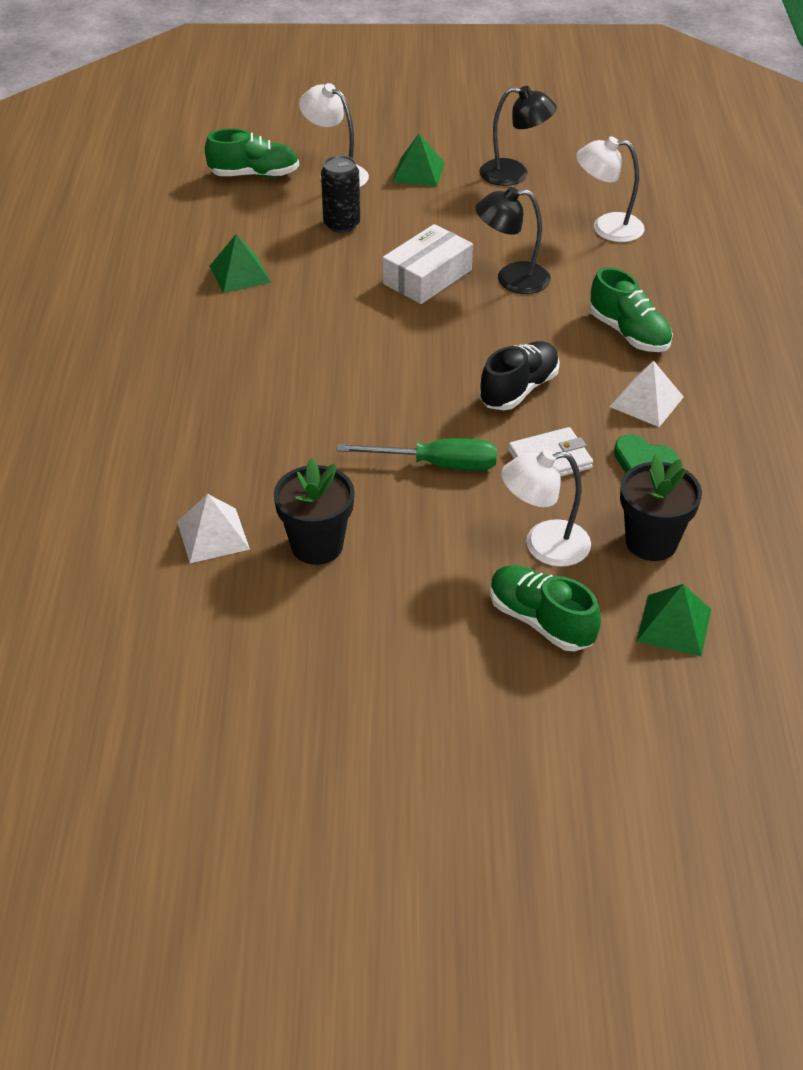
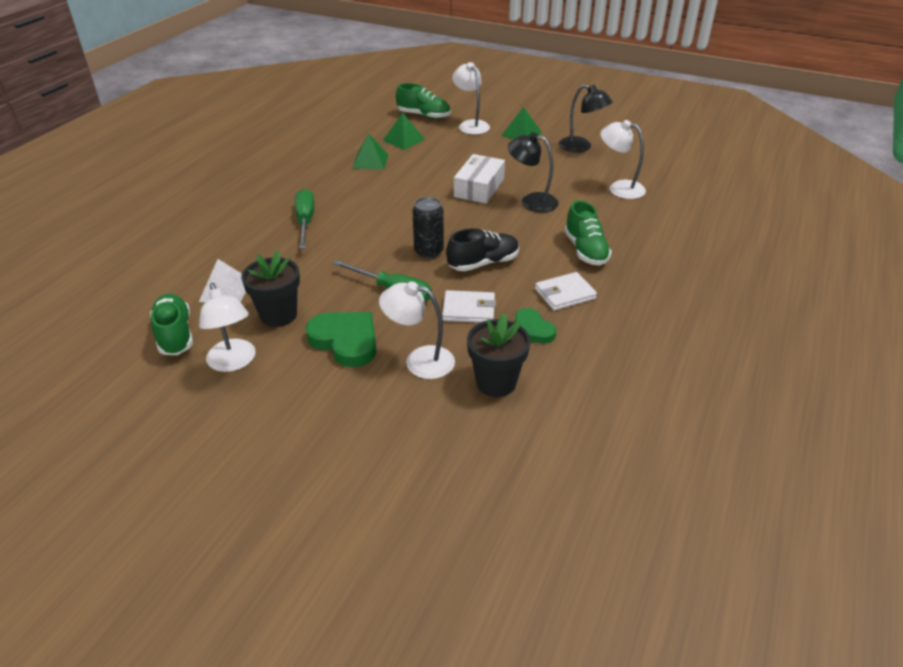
camera: 25 degrees right, 5 degrees down
(230, 398) = (305, 221): none -> green screwdriver
(317, 628) = (234, 362): none -> white lamp
(341, 224) = (451, 150): black can -> black can (428, 251)
(427, 277) = (479, 188): white box -> white box turned 45 degrees counterclockwise
(433, 551) = (345, 341): none -> green heart
(541, 621) = (376, 407): green shoe -> green shoe (175, 335)
(646, 402) = (565, 294): white pyramid -> white wallet
(674, 625) = (467, 443): green pyramid -> green pyramid (403, 140)

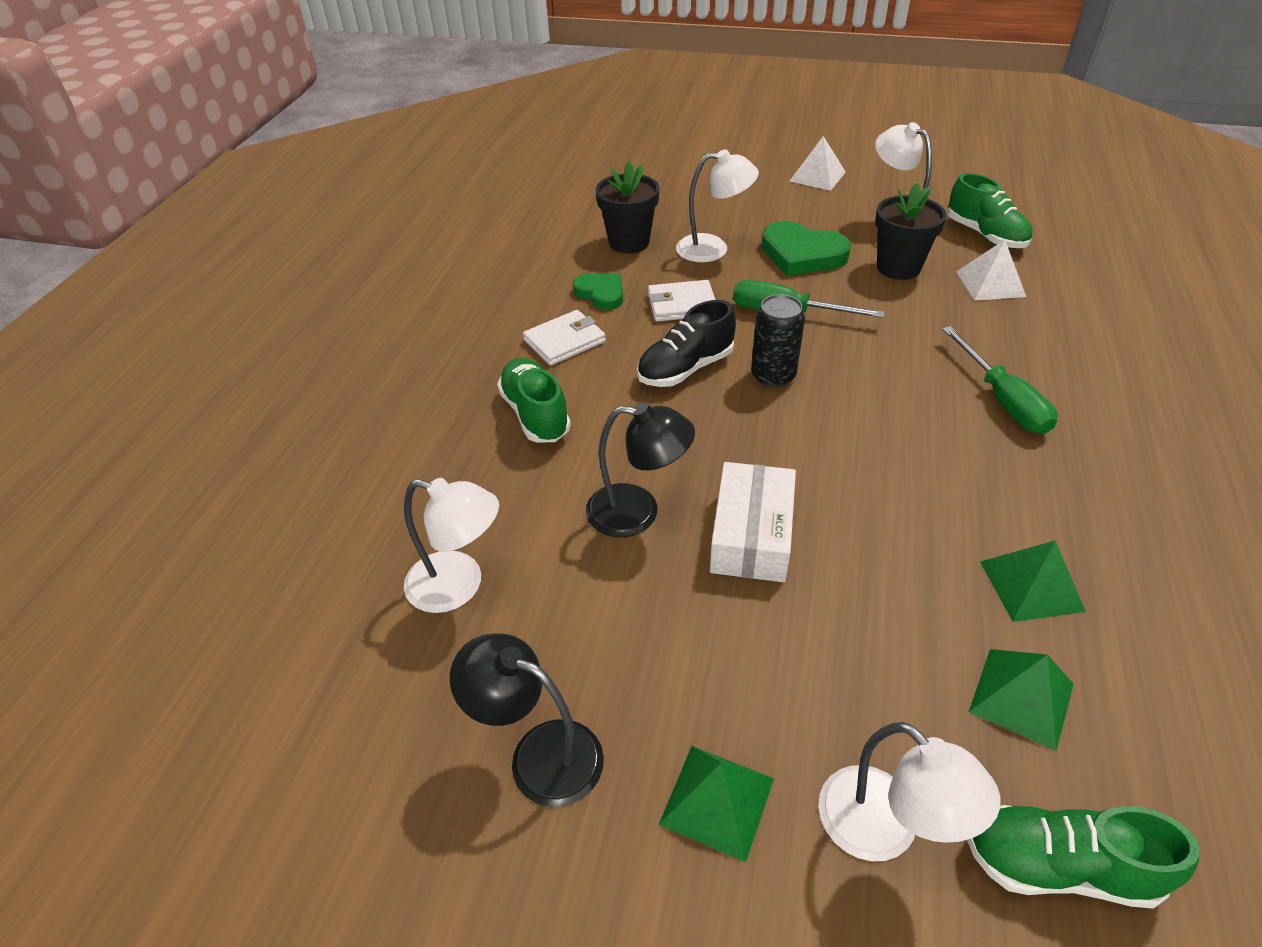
camera: 170 degrees right, 5 degrees up
(251, 447) = (817, 176): none -> white pyramid

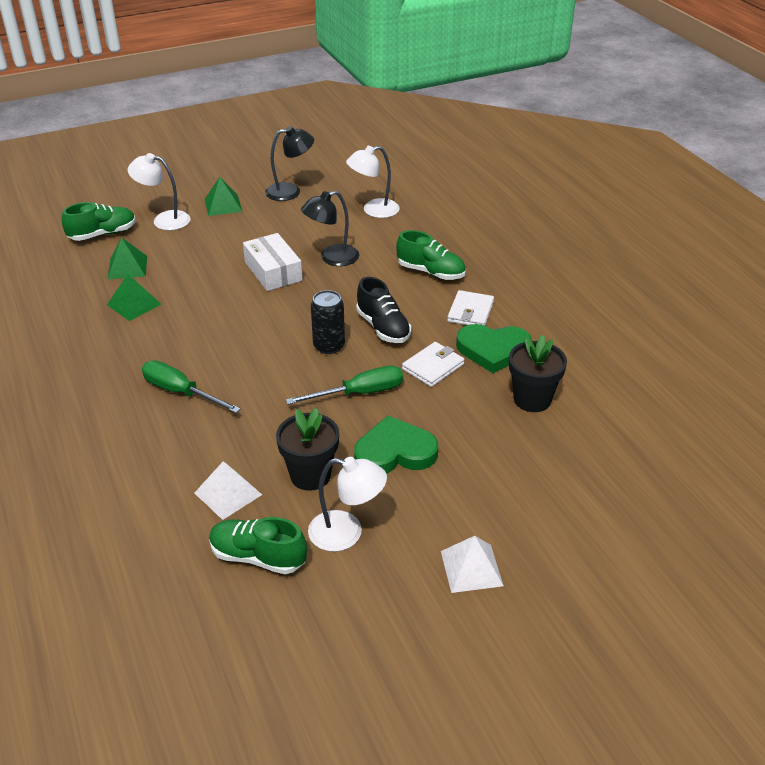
camera: 140 degrees right, 5 degrees down
(601, 294) = (493, 350): green heart -> green heart, size x1.60
(685, 369) = (383, 327): black shoe -> black shoe turned 135 degrees clockwise
(713, 249) = (466, 424): white lamp -> none

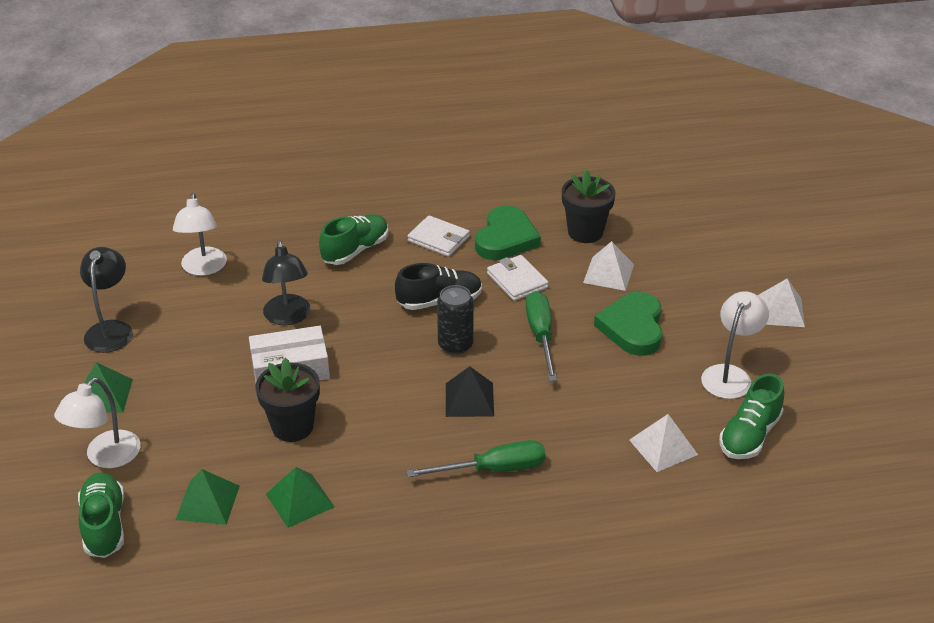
camera: 75 degrees left, 0 degrees up
(180, 392) = (493, 469): green screwdriver -> green screwdriver turned 150 degrees counterclockwise
(262, 365) = (469, 399): none -> black pyramid
(310, 475) = (651, 387): black flower pot -> black flower pot (292, 427)
(473, 424) = (608, 273): none -> white pyramid

